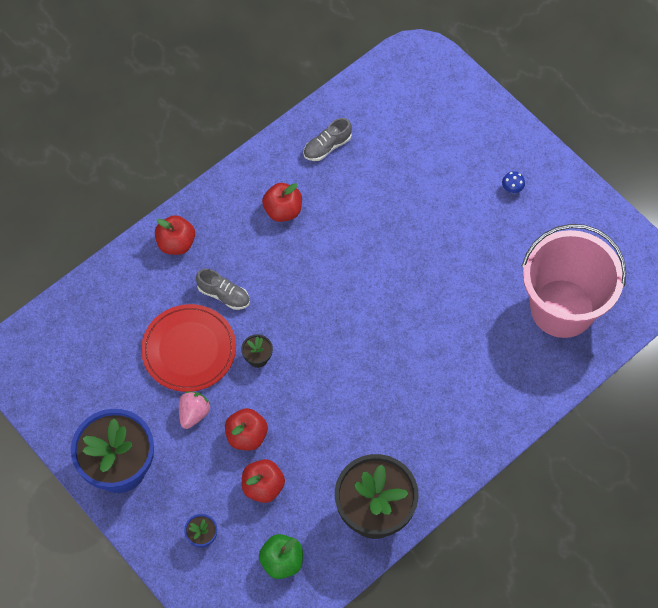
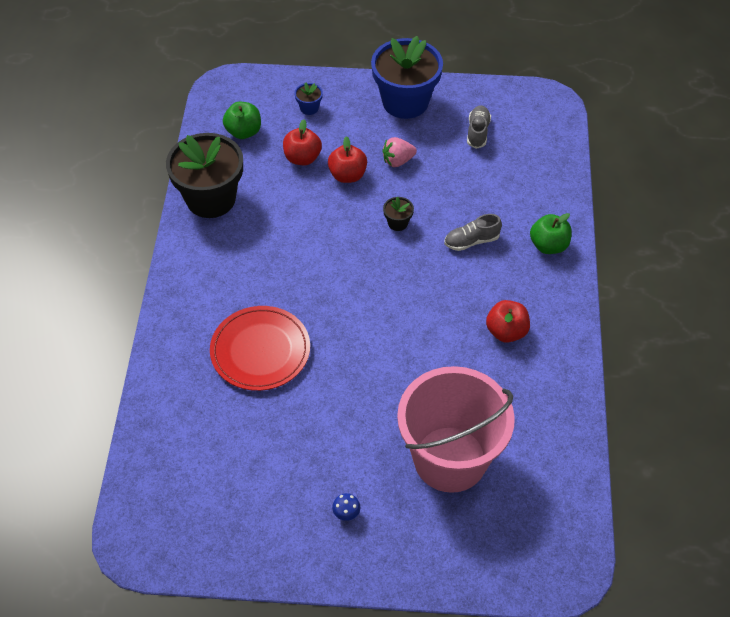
camera: 135 degrees right, 10 degrees down
(176, 243) = (548, 245): red apple -> green apple
(189, 350) = (449, 191): red plate -> red plate (260, 350)
(194, 413) = (398, 161): pink strawberry -> pink strawberry turned 90 degrees clockwise
(327, 146) = (537, 411): grey shoe -> grey shoe (478, 132)
(562, 308) = (203, 444): pink bucket -> pink bucket (450, 459)

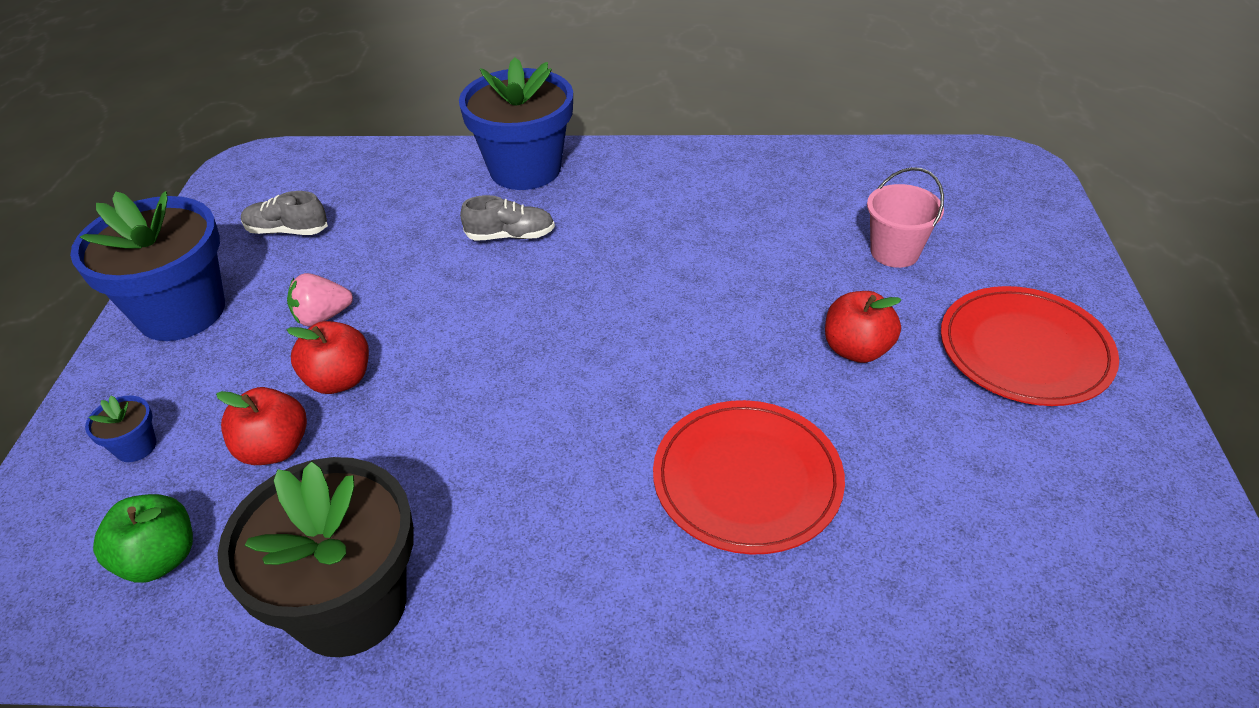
camera: 90 degrees left, 10 degrees down
(346, 513) = (1024, 350): blue mushroom -> red plate
(397, 223) = (463, 313): black flower pot -> none
(398, 161) = (322, 317): pink strawberry -> pink strawberry turned 90 degrees clockwise
(450, 459) = (894, 252): pink bucket -> pink bucket, size x0.47
(471, 241) = (510, 236): grey shoe -> grey shoe turned 75 degrees counterclockwise
(506, 331) = (675, 205): red apple -> red apple (856, 349)
(548, 245) = (525, 169): green apple -> blue flower pot

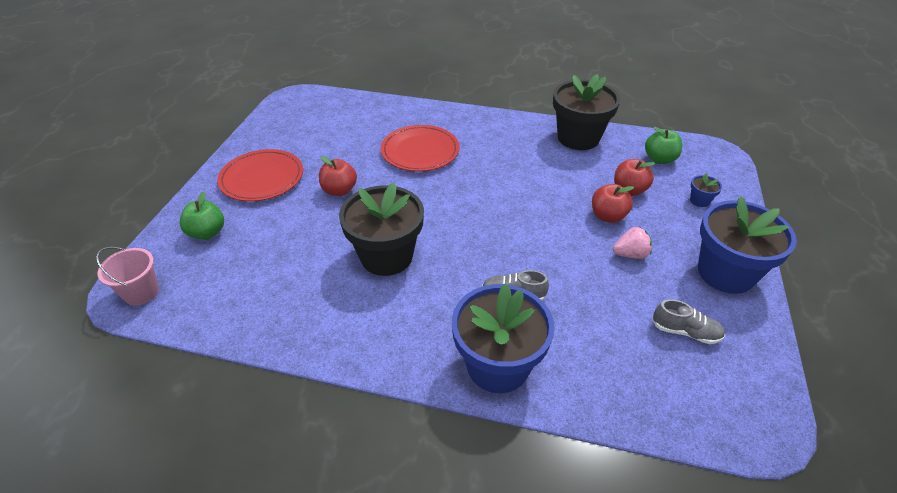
camera: 170 degrees left, 0 degrees up
(707, 255) = (386, 256): none -> black flower pot
(894, 252) = (274, 239): pink bucket -> pink bucket (141, 292)
(1004, 244) = (207, 233): none -> green apple

